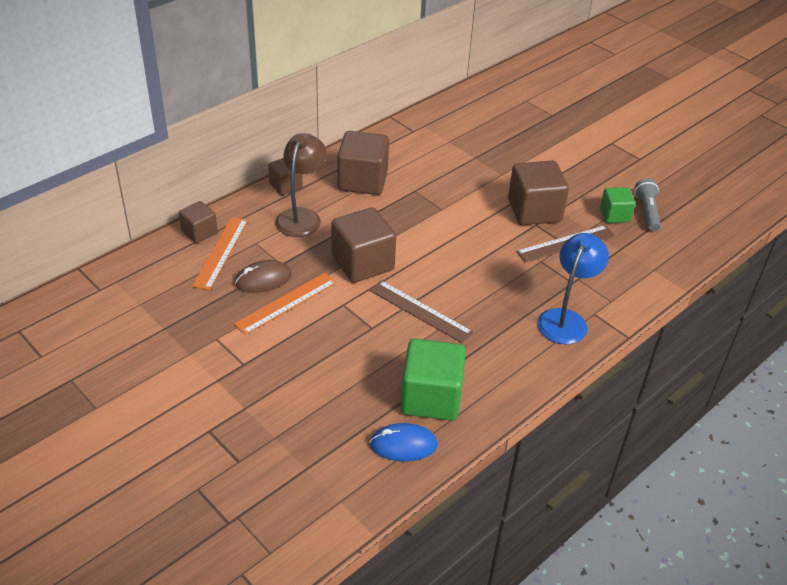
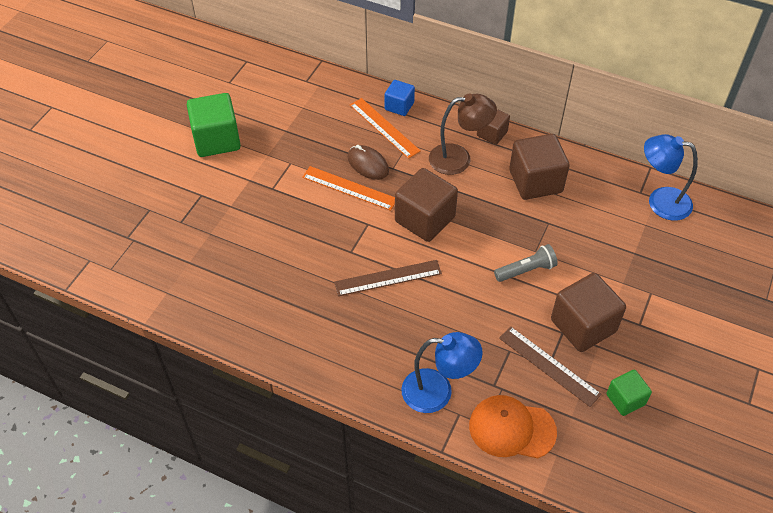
camera: 70 degrees right, 10 degrees up
(199, 232) = (399, 106): brown cube -> blue cube
(221, 252) = (384, 128): orange ruler -> orange ruler turned 60 degrees clockwise
(403, 445) = (234, 314): blue mouse -> none
(420, 311) = (388, 278): brown ruler -> brown ruler turned 60 degrees clockwise
(429, 125) = (660, 201): none -> blue lamp
(431, 398) = (291, 316): green cube -> green cube (217, 140)
(620, 287) = (511, 429): none -> orange cap
(647, 212) = (652, 430): grey flashlight -> grey flashlight (526, 270)

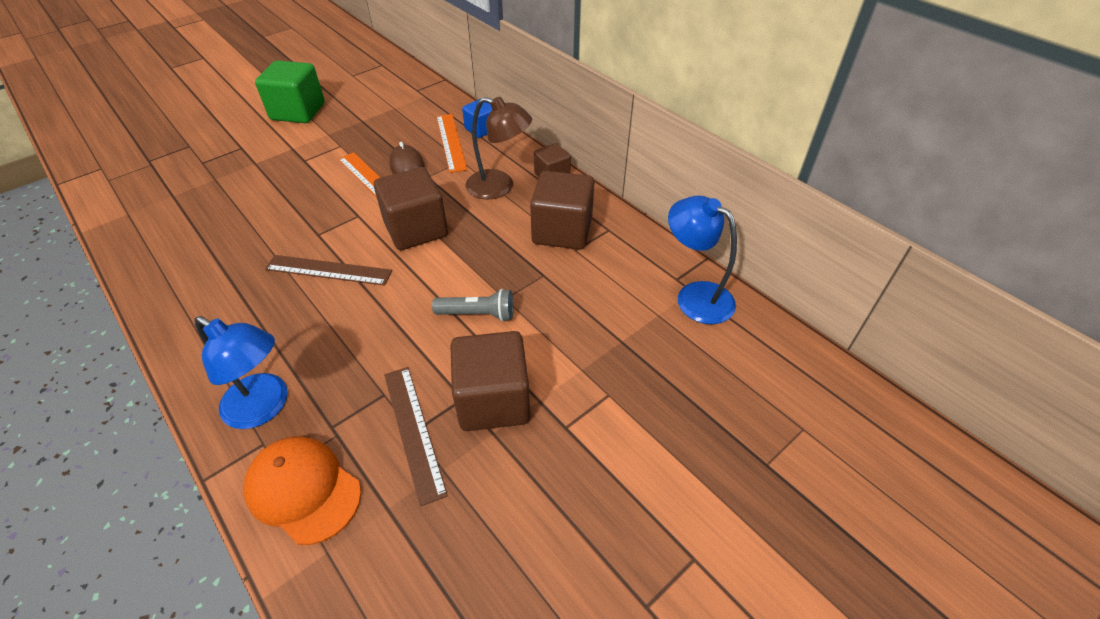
camera: 25 degrees right, 5 degrees down
(625, 399) = (473, 517): green cube -> none

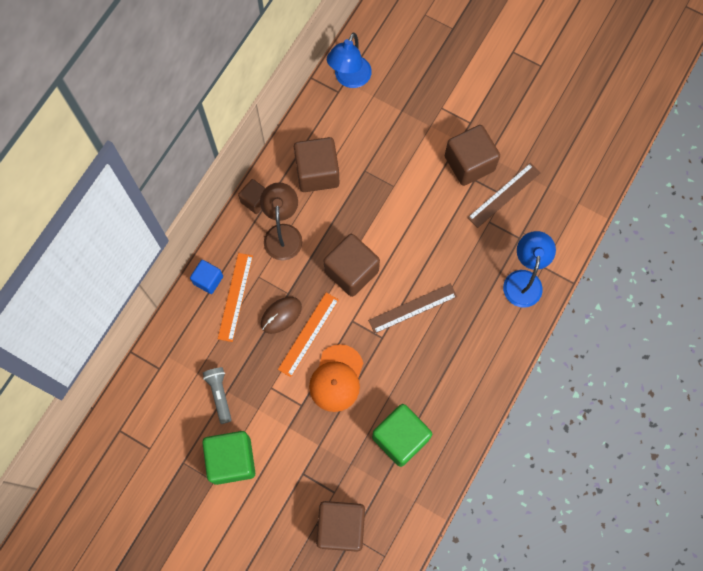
camera: 110 degrees left, 25 degrees up
(167, 159) = (341, 527): none -> brown cube
(198, 219) = (400, 438): none -> green cube
(303, 490) = (556, 230): orange cap -> orange cap (336, 378)
(328, 270) = (412, 308): brown ruler -> brown ruler turned 75 degrees clockwise
(451, 142) = (235, 297): orange ruler -> orange ruler turned 45 degrees counterclockwise
(477, 314) = (413, 196): grey flashlight -> grey flashlight (219, 394)

